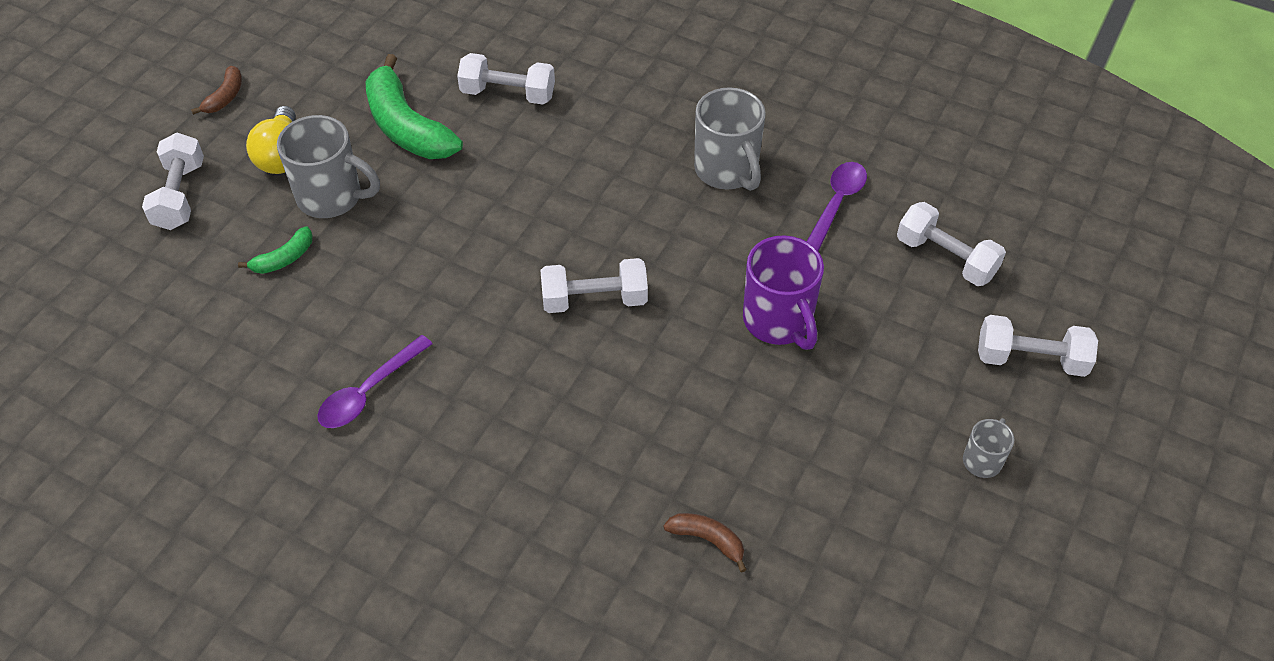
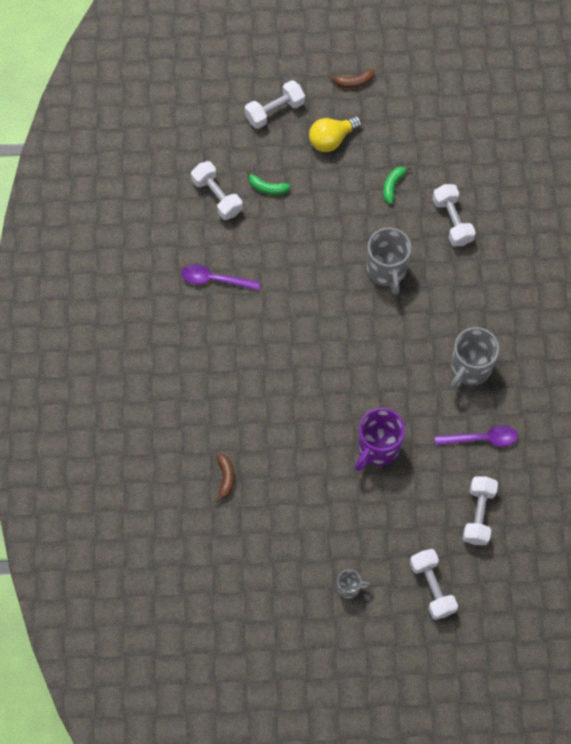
camera: 60 degrees right, 15 degrees up
(332, 197) = (320, 182): grey mug -> grey mug (387, 270)
(407, 127) = (392, 186): green banana -> green banana, size x0.47
(594, 300) = (334, 350): white dumbbell -> white dumbbell (217, 196)

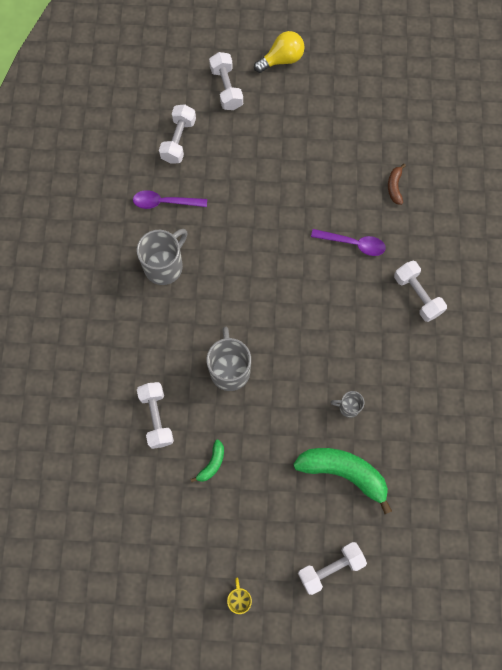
camera: 175 degrees left, 5 degrees up
(214, 279) = (401, 374): purple spoon -> purple spoon (353, 244)
(217, 196) = (396, 467): white dumbbell -> white dumbbell (417, 295)
(267, 188) = (343, 473): green banana -> green banana, size x2.12
(332, 139) = (271, 526): yellow light bulb -> yellow light bulb (282, 60)
(349, 588) = (294, 93): grey mug -> grey mug (348, 407)
(353, 82) = (239, 598): brown banana -> yellow mug
(377, 448) = (258, 202): purple mug -> none

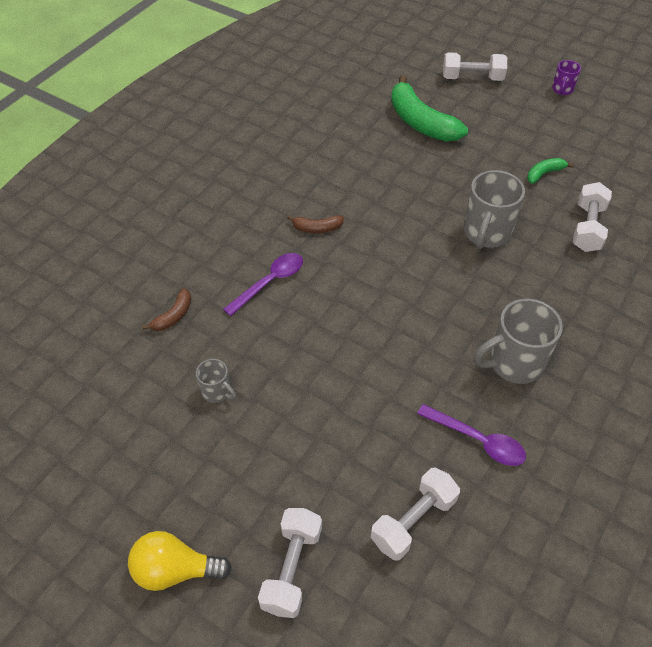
camera: 150 degrees left, 20 degrees down
(239, 598) = (562, 90): yellow mug -> purple mug
(348, 407) = (383, 159): grey mug -> grey mug (217, 392)
(353, 244) = (270, 282): purple spoon -> purple spoon turned 90 degrees clockwise
(353, 306) = (317, 228): none -> brown banana
(417, 295) = (244, 209): white dumbbell -> none

